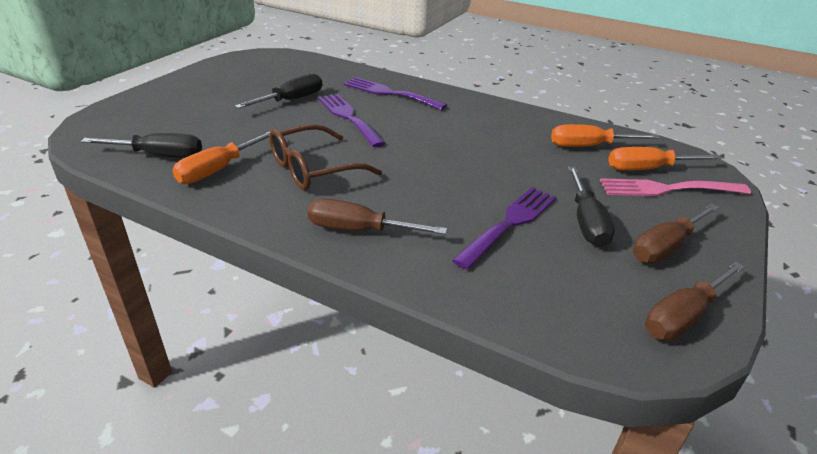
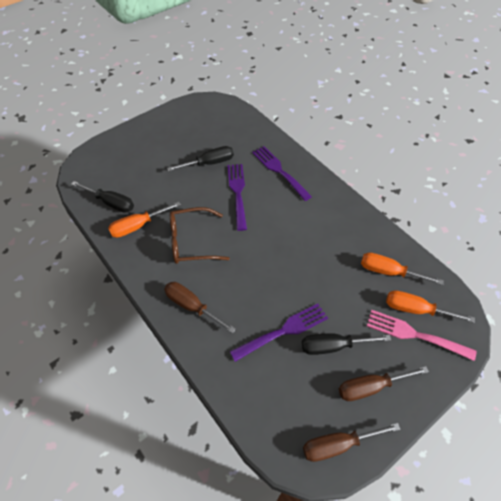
camera: 25 degrees right, 20 degrees up
(586, 221) = (334, 346): black screwdriver -> black screwdriver turned 60 degrees clockwise

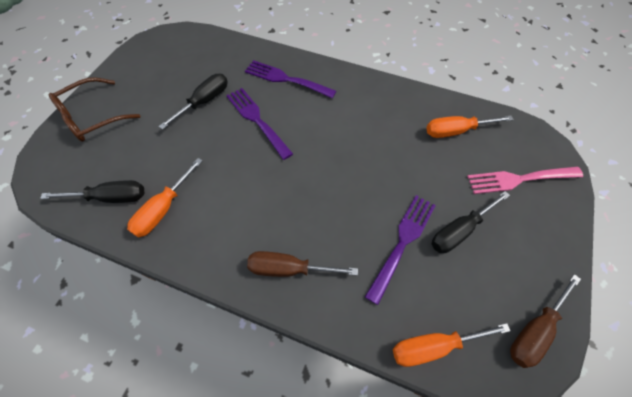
camera: 30 degrees left, 5 degrees up
(191, 242) = (240, 196): brown glasses -> brown glasses (92, 117)
(371, 387) = (520, 252): brown screwdriver -> none
(416, 310) = (504, 155): orange screwdriver -> orange screwdriver (434, 346)

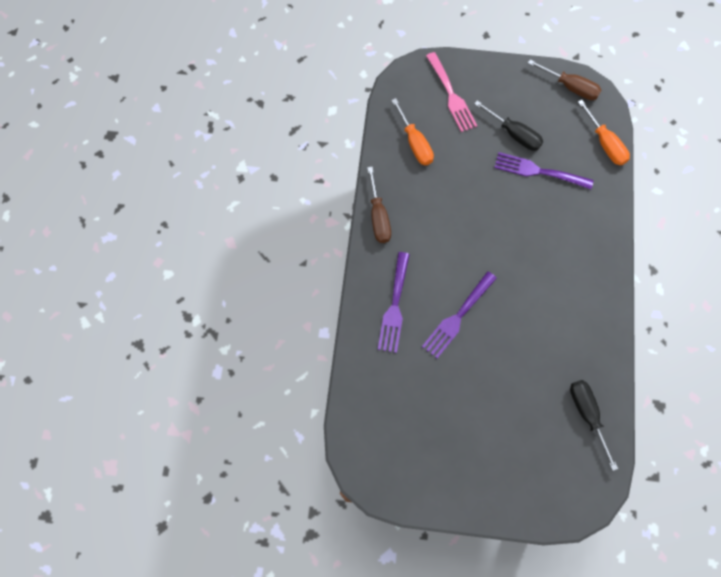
camera: 105 degrees left, 10 degrees up
(92, 117) = (509, 488): brown glasses -> none
(164, 209) = (579, 362): orange screwdriver -> none
(204, 102) = (451, 378): black screwdriver -> none
(289, 269) = (590, 245): brown screwdriver -> brown screwdriver (378, 216)

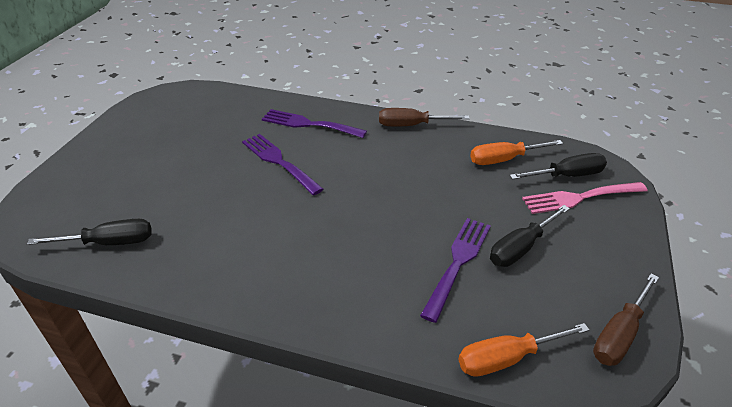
camera: 100 degrees right, 30 degrees down
(426, 101) = (566, 176): none -> black screwdriver

